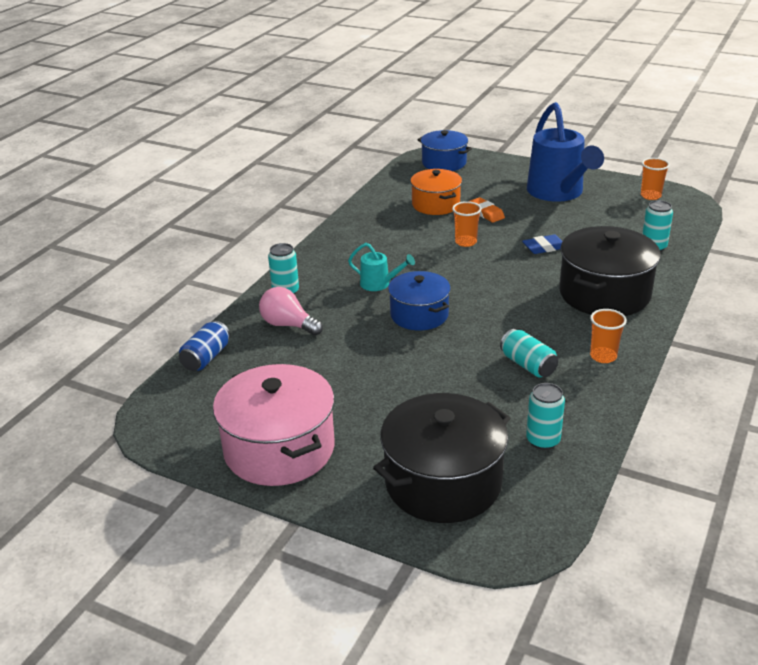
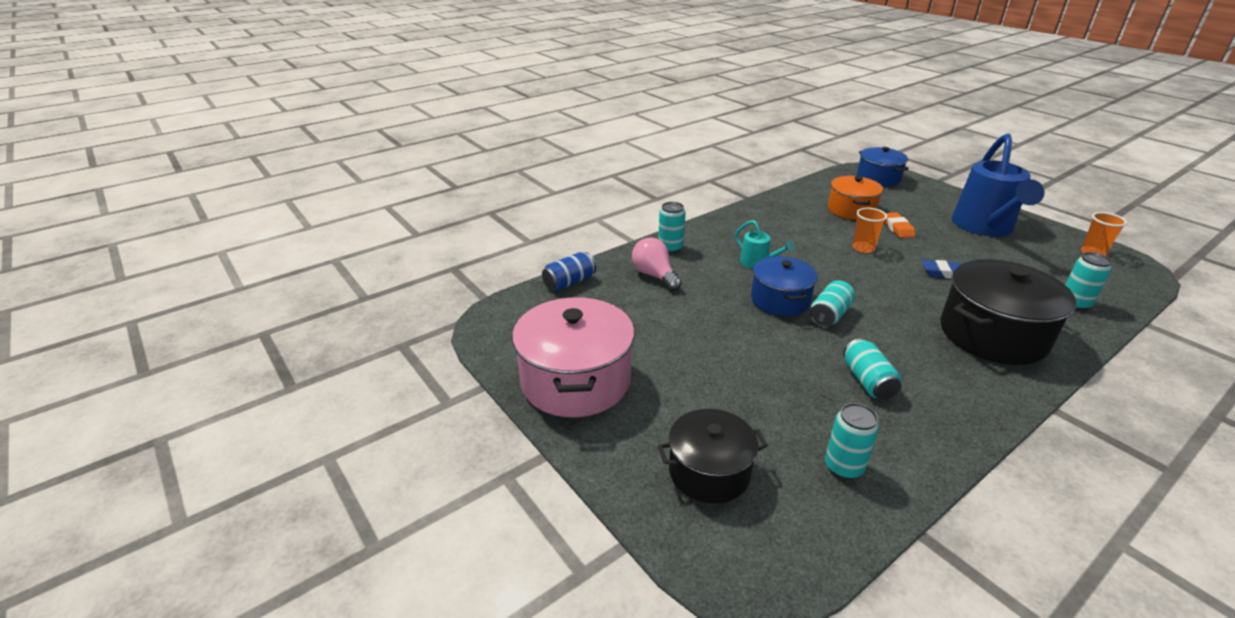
camera: 25 degrees right, 0 degrees up
(443, 482) = (709, 472): black pot -> black pot, size x0.63
(469, 316) = (829, 315): none -> turquoise can
(603, 356) = (961, 399): orange cup -> none

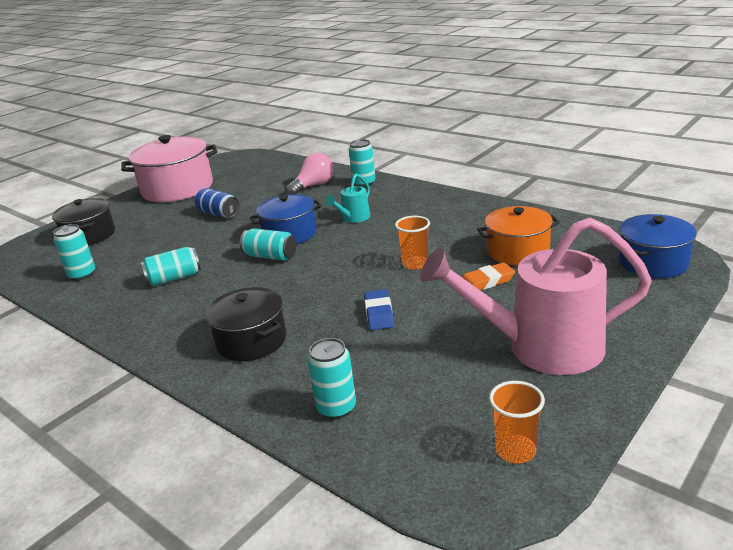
camera: 80 degrees right, 5 degrees down
(569, 282) = (293, 164): blue can -> blue can (219, 214)
(984, 227) = (540, 347): blue watering can -> pink watering can
(993, 334) = (251, 340): black pot -> black pot, size x0.63

